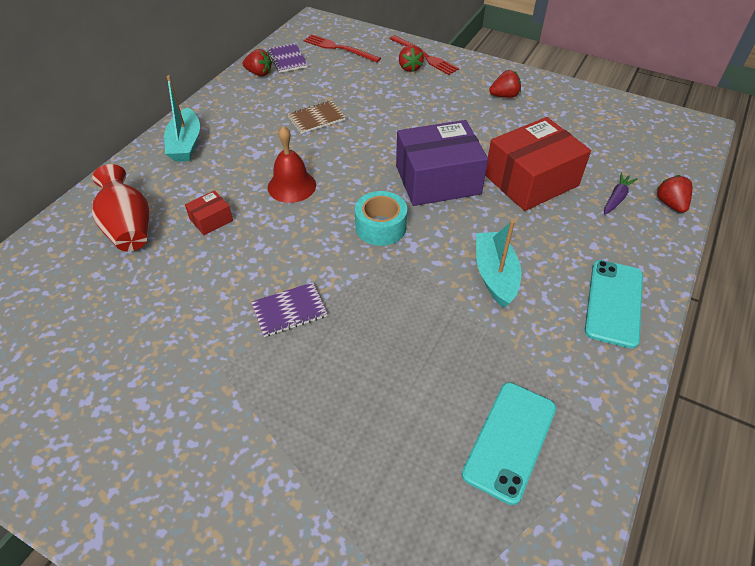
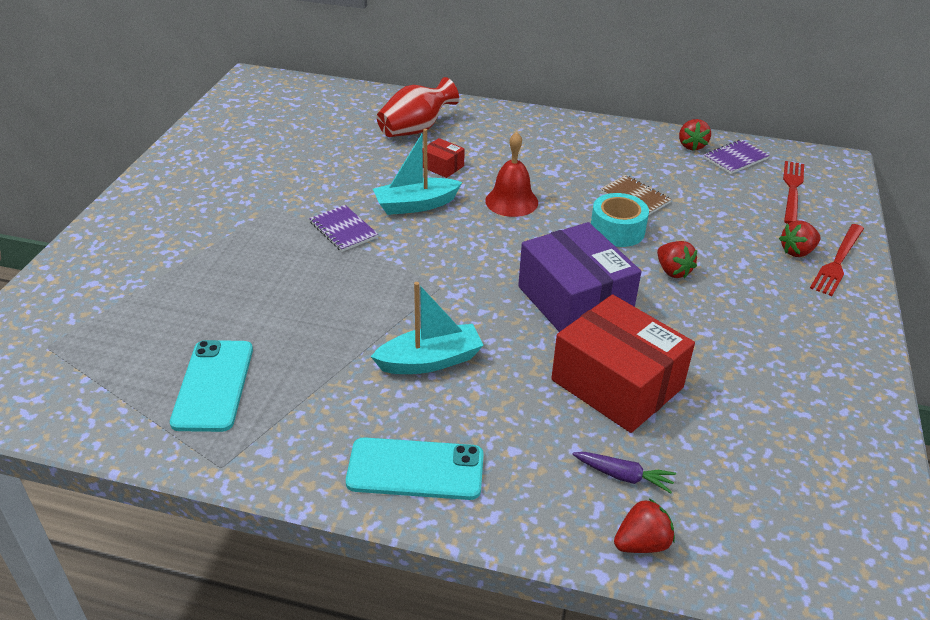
camera: 75 degrees right, 10 degrees down
(185, 144) = (542, 130): turquoise boat -> turquoise boat (415, 205)
(380, 227) = (475, 268): turquoise tape -> turquoise tape (617, 230)
(504, 96) = (799, 346): red strawberry -> red strawberry (673, 271)
(509, 440) = (213, 385): turquoise phone -> turquoise phone turned 75 degrees clockwise

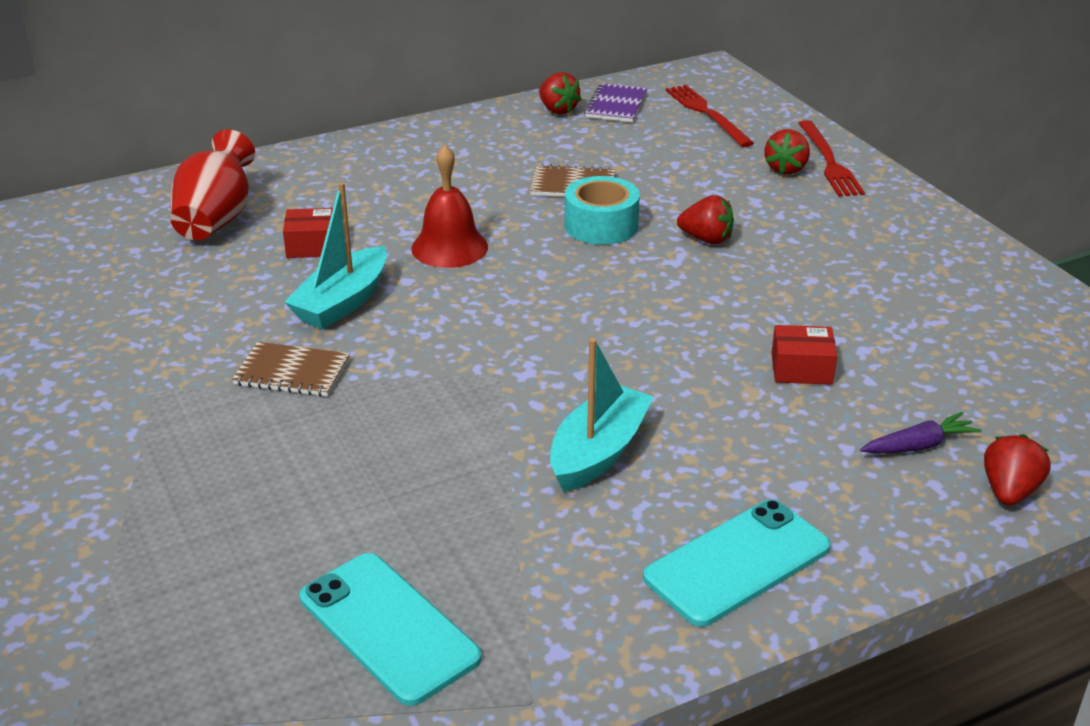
camera: 40 degrees left, 5 degrees down
(343, 230) = (292, 372): purple notebook -> brown notebook
(574, 301) = (656, 314): purple box -> none
(617, 384) = (801, 369): red box -> red box, size x0.44

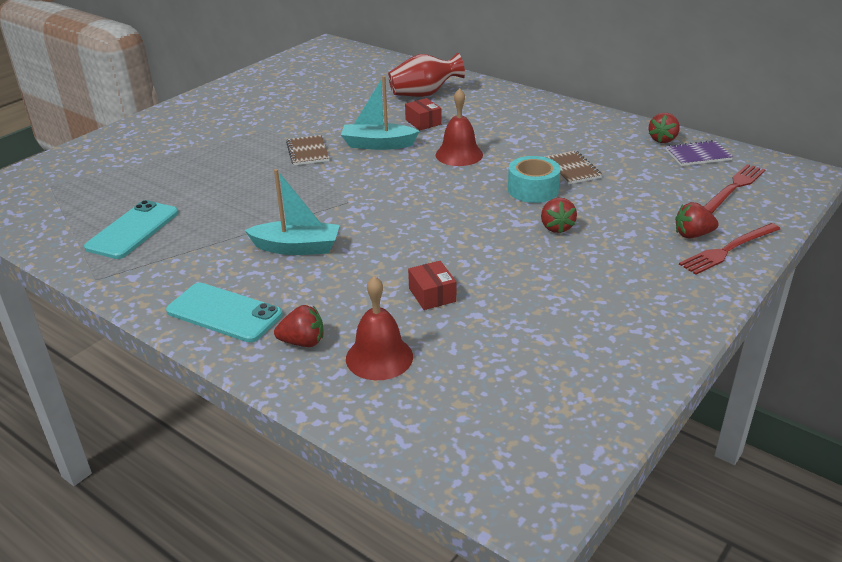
camera: 65 degrees right, 0 degrees up
(919, 445) = (379, 357): purple carrot -> red bell
(1009, 491) = (352, 405): red strawberry -> red strawberry (303, 342)

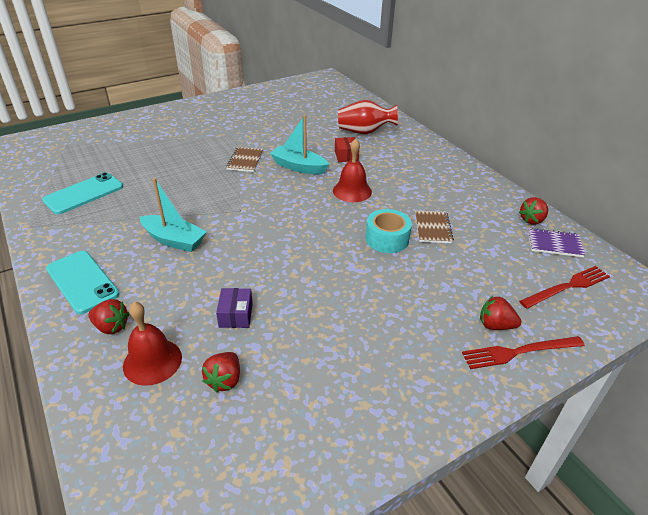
camera: 20 degrees right, 5 degrees up
(432, 295) = (236, 315): red box -> purple box
(556, 227) = (380, 281): red strawberry -> red strawberry (224, 380)

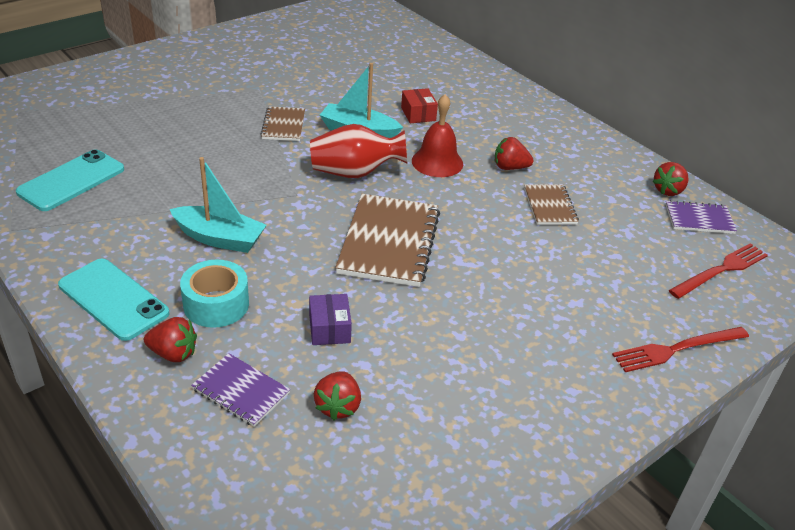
camera: 10 degrees left, 0 degrees up
(152, 361) = (241, 391): red bell -> purple notebook
(300, 249) = (389, 242): none -> brown notebook
(364, 132) = (435, 80): red vase -> red vase (354, 173)
(387, 239) = (495, 223): turquoise tape -> turquoise tape (216, 304)
(495, 325) = (645, 320): red strawberry -> red strawberry (510, 167)

